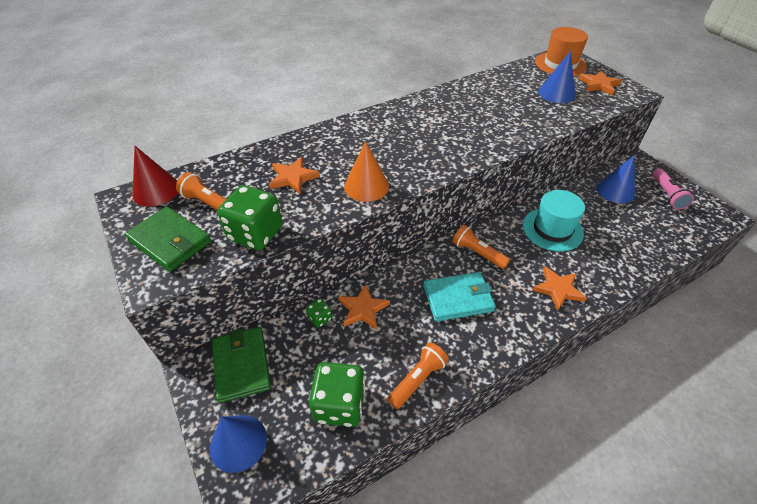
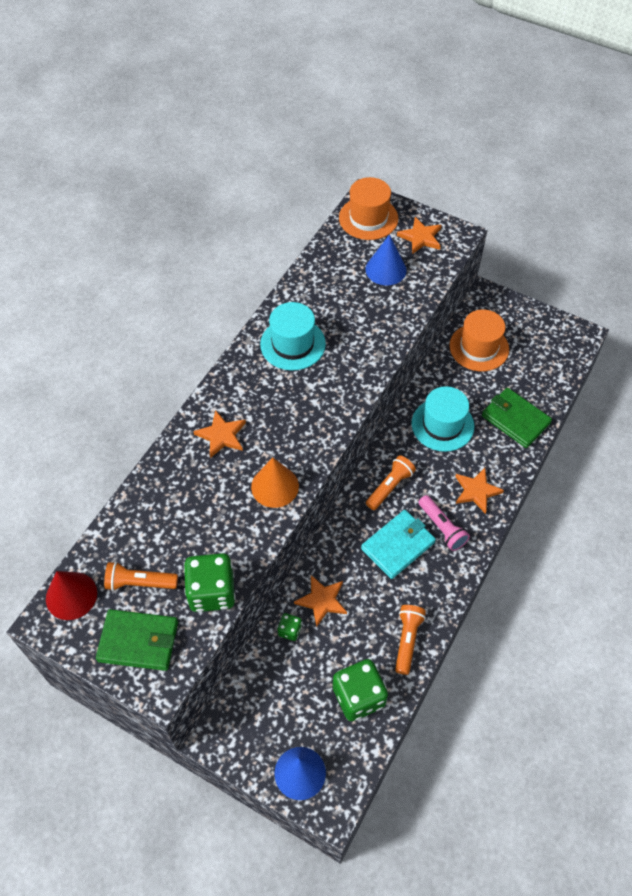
camera: 30 degrees left, 10 degrees up
(242, 365) = (253, 711): green wallet -> green wallet (515, 419)
(293, 177) = (197, 510): orange star -> orange star (221, 435)
(449, 110) = (293, 344): none -> turquoise hat
(478, 253) = (389, 487): orange flashlight -> orange flashlight turned 120 degrees clockwise
(615, 191) = (479, 347): blue cone -> orange hat
(667, 194) = (525, 330): pink flashlight -> pink flashlight (442, 527)

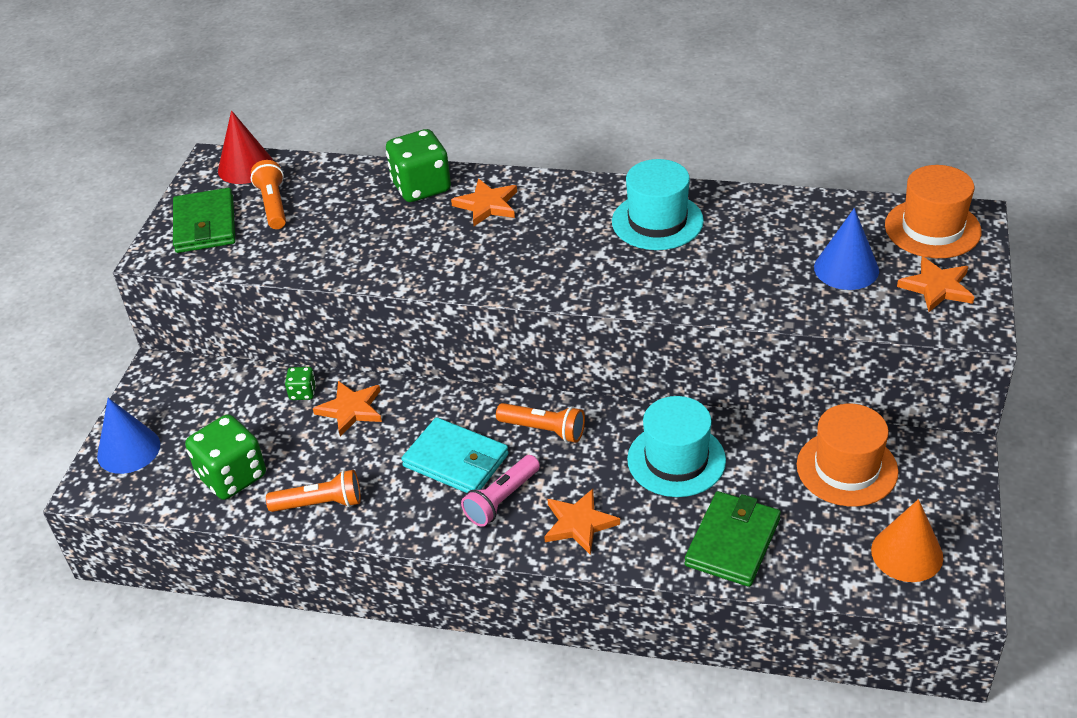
camera: 75 degrees right, 15 degrees down
(212, 592) = (277, 257): green dice -> green dice (421, 187)
(275, 486) = (434, 265): orange cone -> orange cone (907, 553)

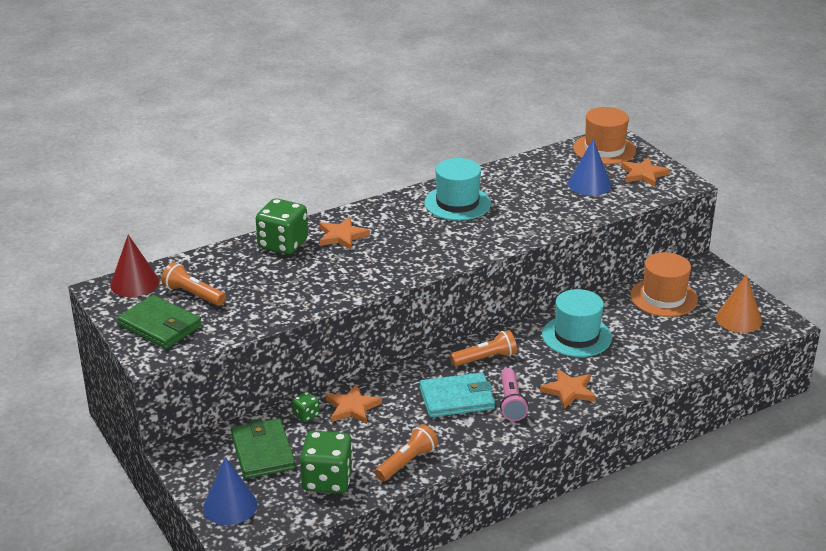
camera: 45 degrees left, 10 degrees down
(733, 542) = (656, 357): green wallet -> green wallet (263, 452)

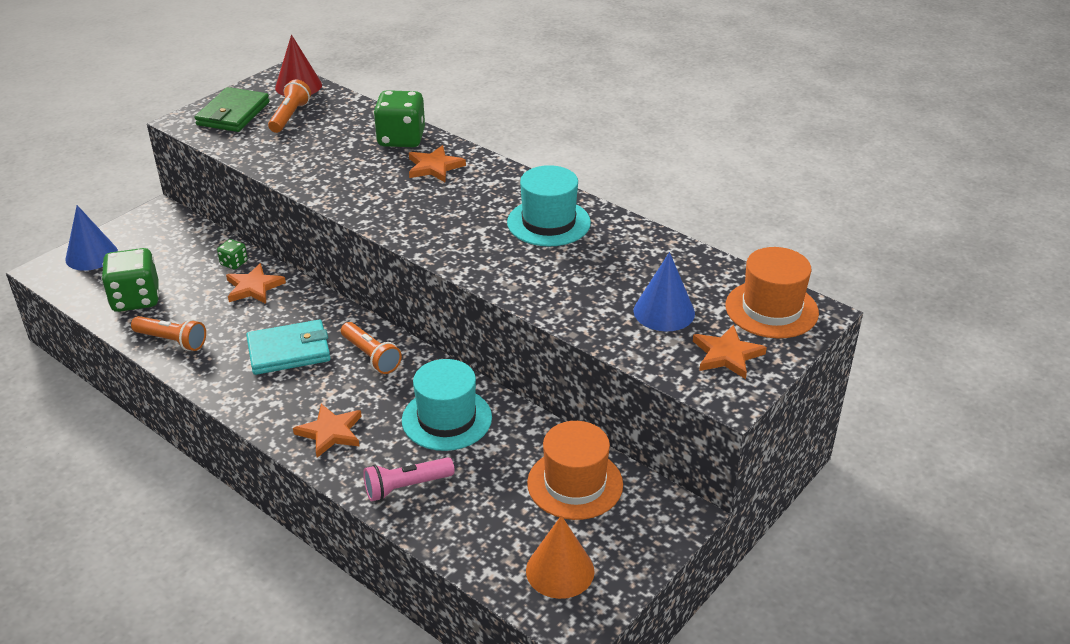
camera: 70 degrees right, 5 degrees up
(263, 452) = (172, 253): green wallet -> none
(457, 398) = (289, 351): turquoise wallet -> turquoise wallet turned 75 degrees counterclockwise
(511, 402) = (294, 391): pink flashlight -> pink flashlight (406, 487)

